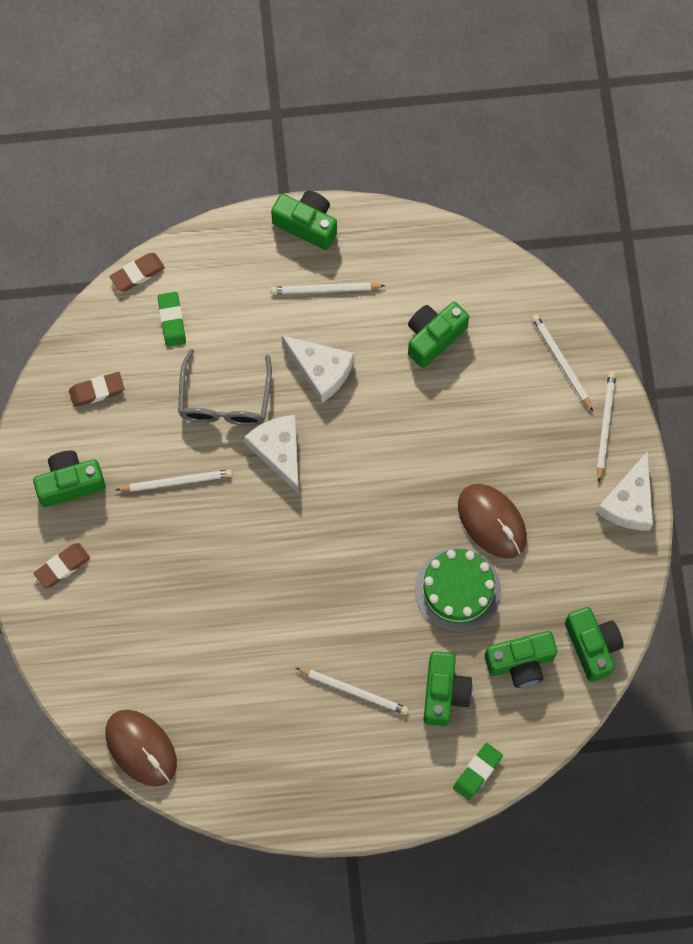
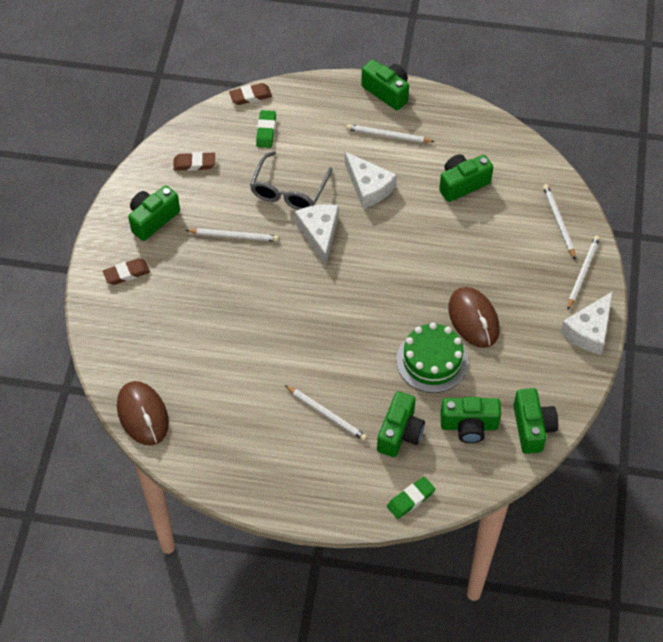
camera: 15 degrees right, 15 degrees down
(70, 483) = (153, 219): green camera -> green camera turned 45 degrees counterclockwise

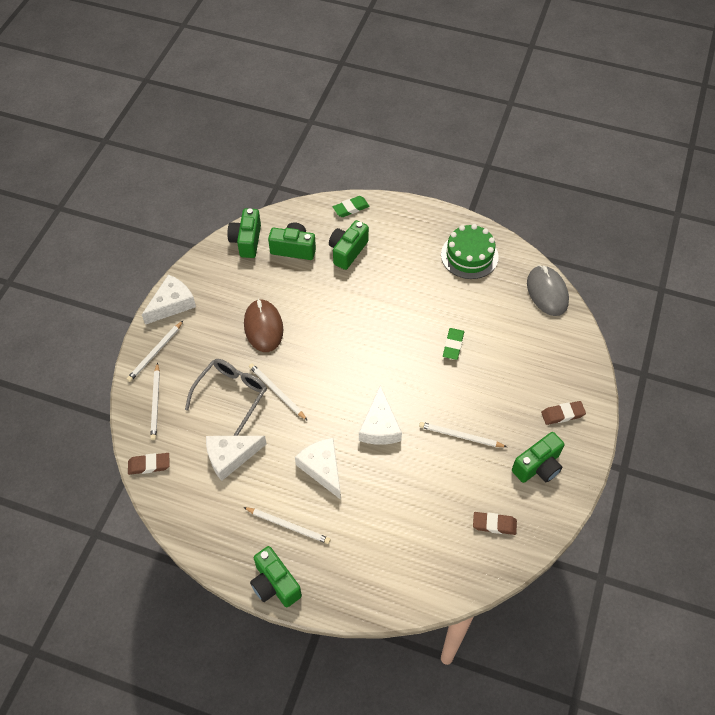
camera: 170 degrees left, 0 degrees up
(143, 415) = (547, 292): brown mouse -> grey mouse
(250, 96) = (427, 604): brown eraser -> brown eraser (149, 465)
(266, 131) = (415, 553): green eraser -> green eraser (453, 345)
(289, 190) = (401, 477): grey glasses -> grey glasses (231, 395)
(326, 414) = (401, 272): white pencil -> white pencil (277, 392)
(432, 361) = (308, 299): green cake -> green cake (469, 255)
(462, 184) = (230, 456): green camera -> white cheese

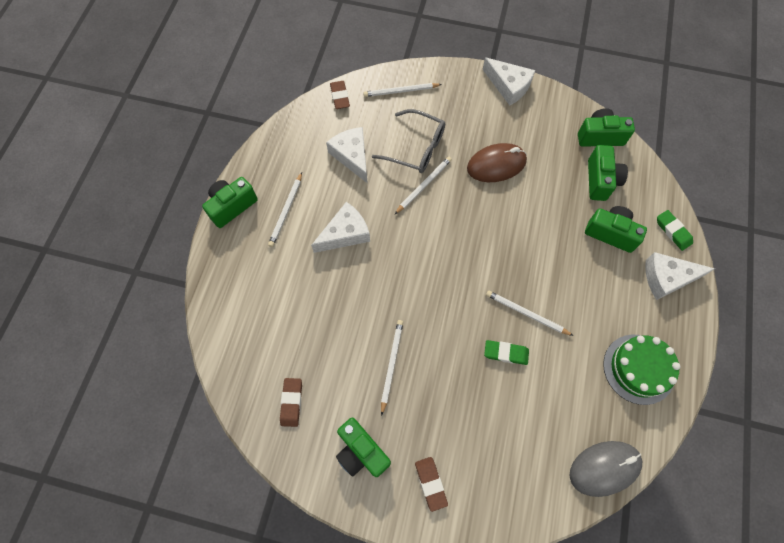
camera: 85 degrees right, 10 degrees up
(155, 352) = (453, 82): white pencil -> white pencil (526, 314)
(379, 426) = (395, 282): white cheese -> white cheese (667, 278)

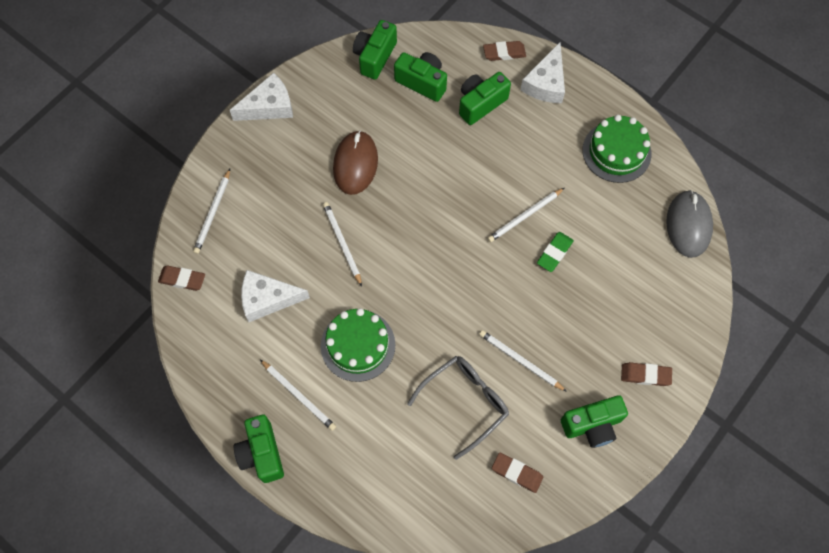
camera: 65 degrees left, 0 degrees up
(345, 233) = (358, 345): white cheese -> green cake
(416, 148) = (293, 230): grey glasses -> grey glasses (465, 403)
(673, 231) = (504, 53): green eraser -> brown eraser

